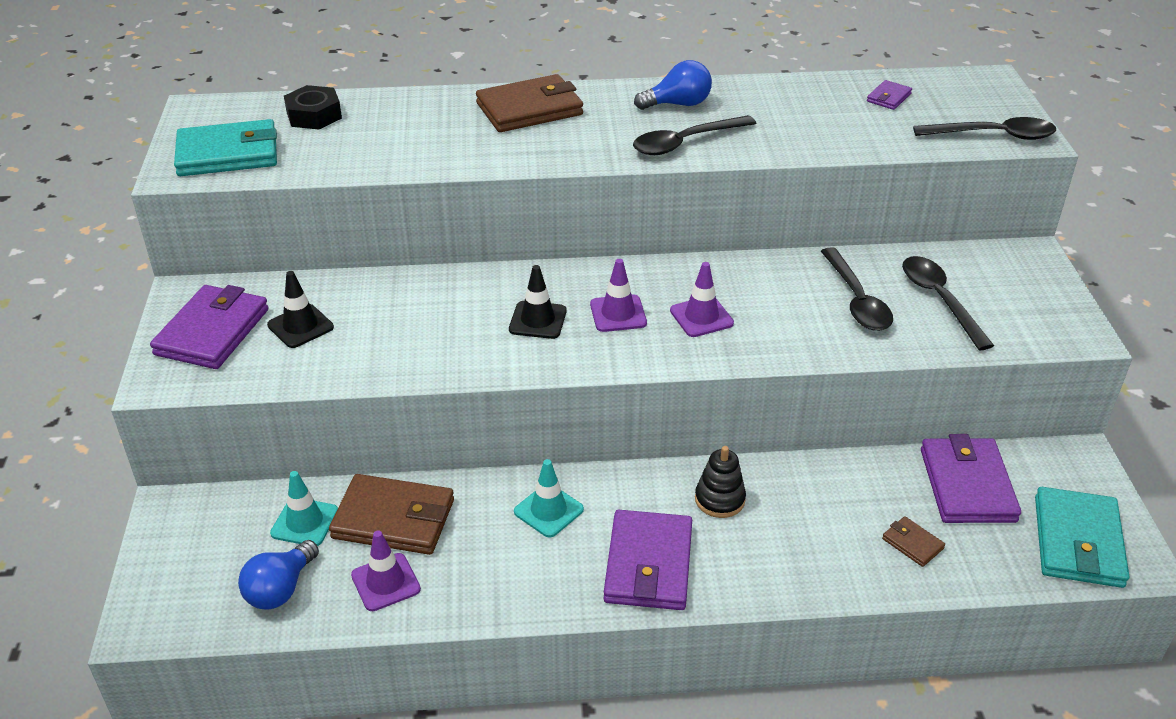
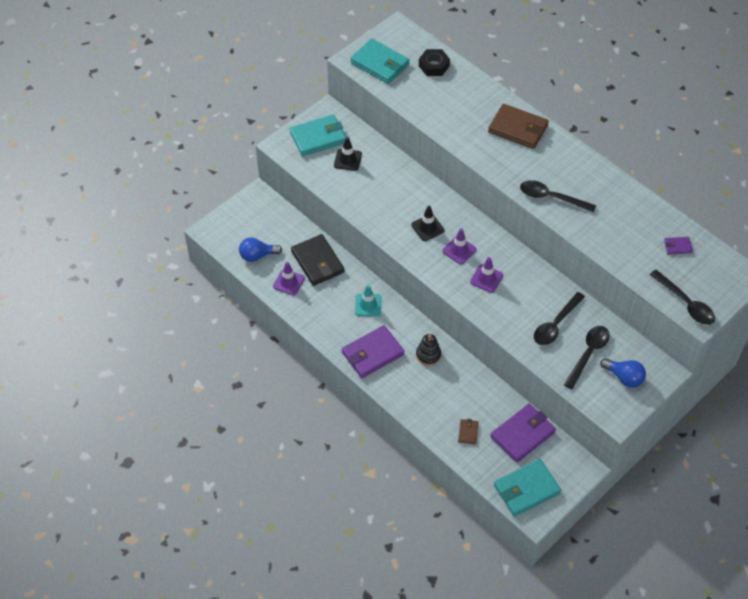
camera: 50 degrees right, 15 degrees up
(212, 332) = (318, 137): purple wallet -> turquoise wallet
(305, 522) = (290, 238): turquoise traffic cone -> none
(393, 519) = (317, 262): brown wallet -> black wallet
(678, 104) = (581, 175): blue light bulb -> blue light bulb (624, 377)

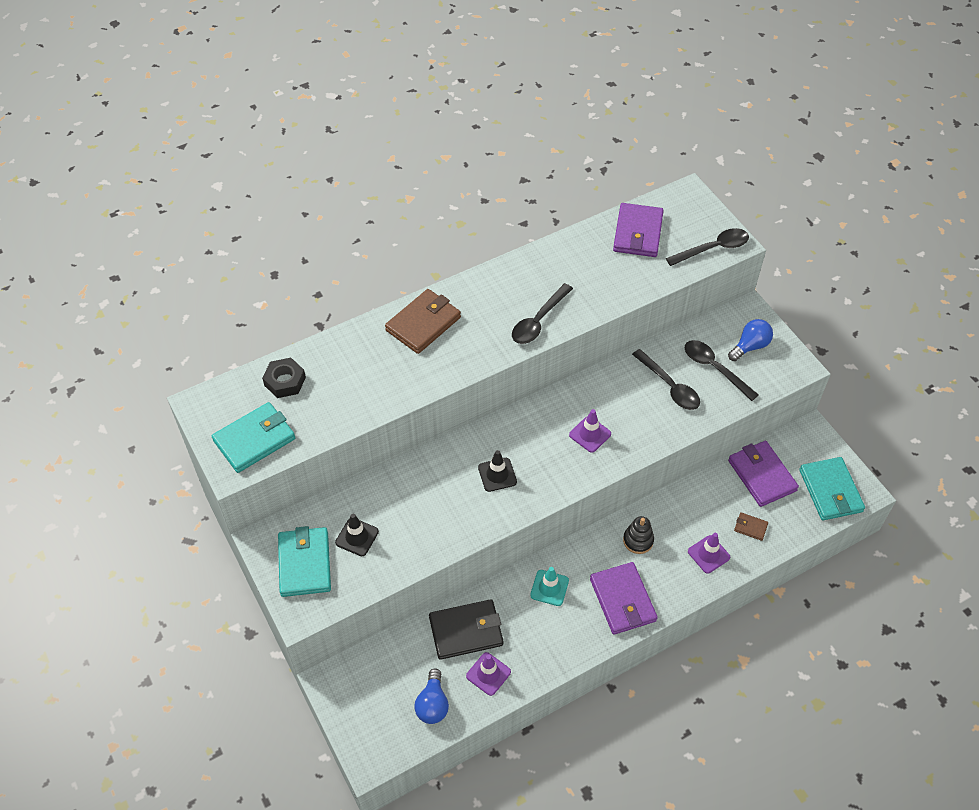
camera: 75 degrees left, 0 degrees up
(459, 250) = (541, 451): purple traffic cone -> purple traffic cone (708, 554)
(677, 246) = (637, 233): purple wallet -> purple wallet, size x2.15

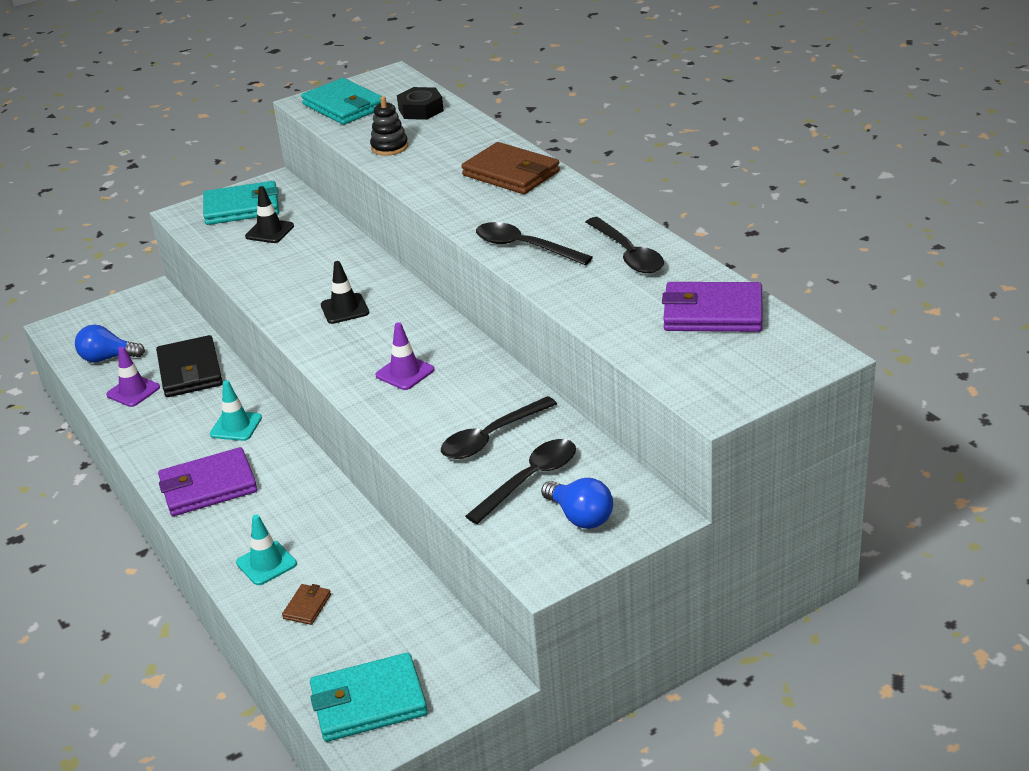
camera: 90 degrees right, 20 degrees down
(638, 540) = (296, 496): black stacking toy -> black stacking toy (389, 147)
(708, 554) = (266, 563): purple traffic cone -> turquoise traffic cone
(713, 248) = (697, 384): black spoon -> black spoon (628, 254)
(762, 475) = (400, 619): purple wallet -> none

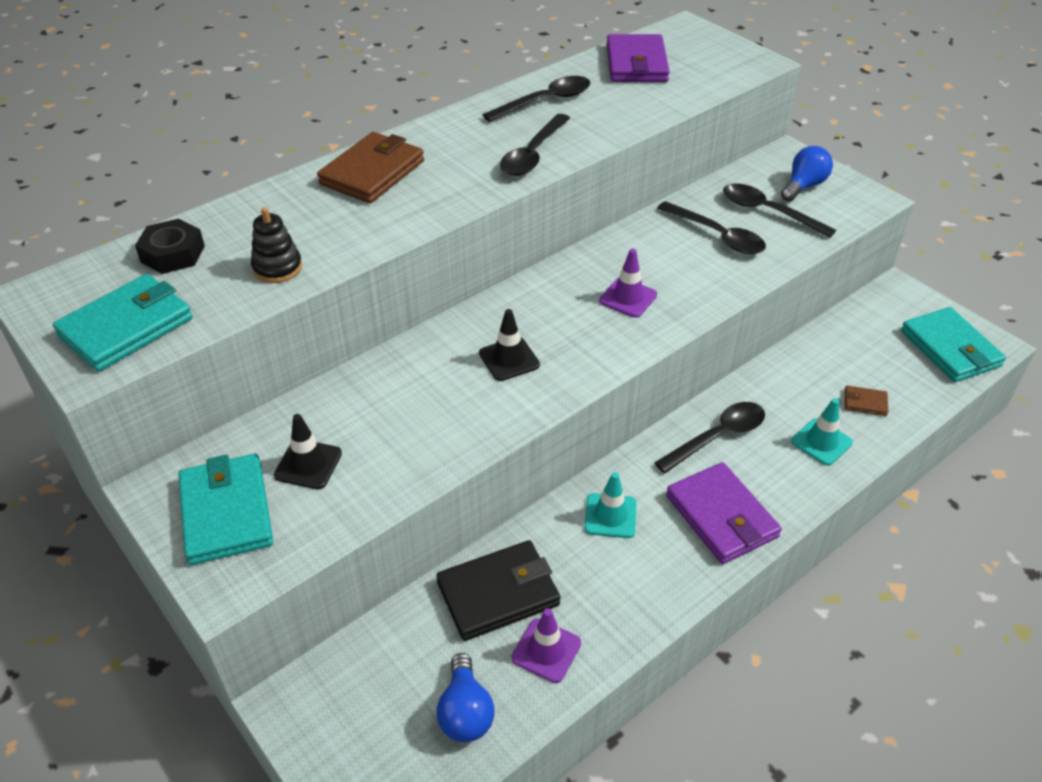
camera: 100 degrees left, 10 degrees up
(298, 495) = (718, 437): none -> black spoon

